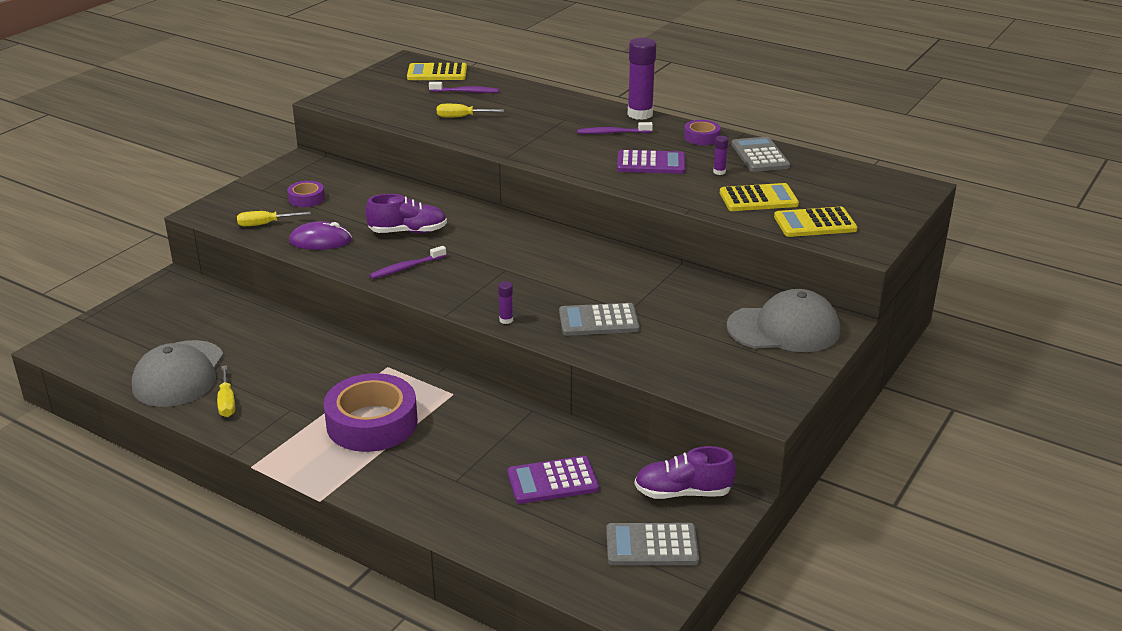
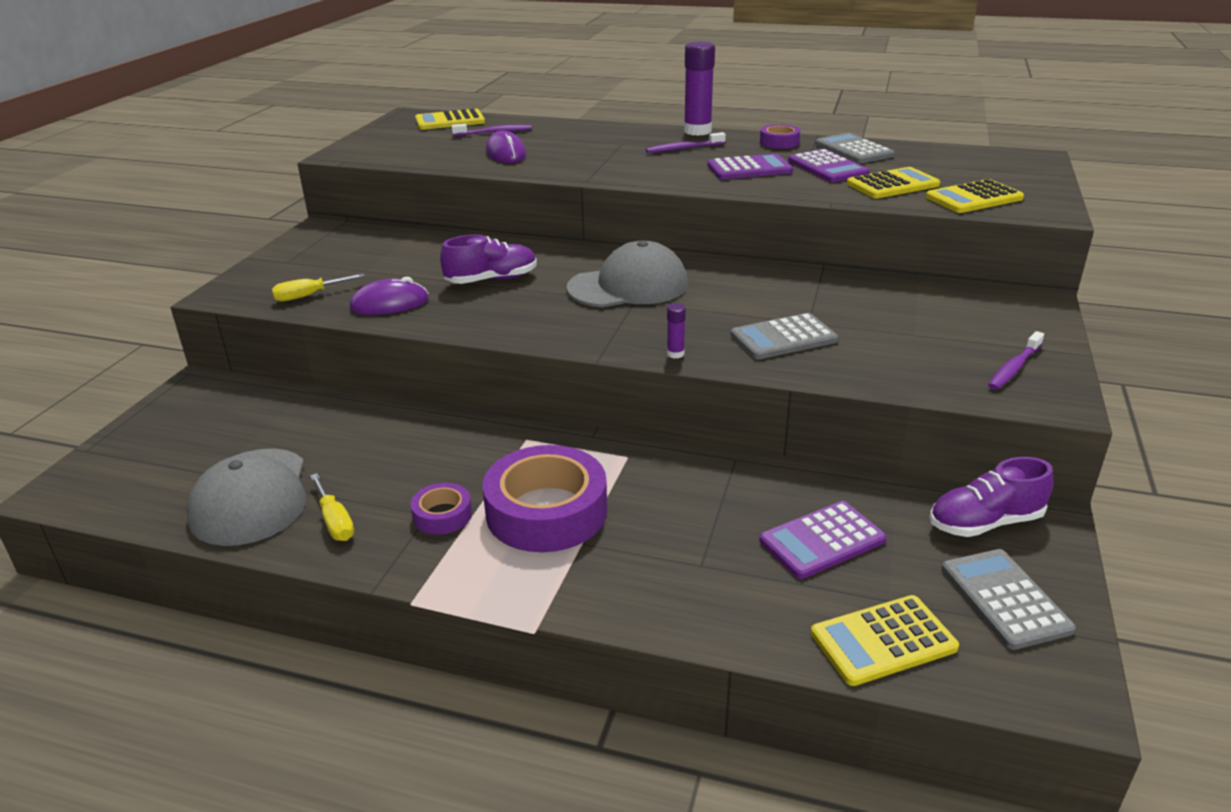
camera: 15 degrees left, 0 degrees up
(306, 199) = (347, 263): purple tape -> purple tape (442, 515)
(407, 267) = (515, 316): purple toothbrush -> purple toothbrush (1014, 367)
(461, 117) = (506, 153): yellow screwdriver -> purple mouse
(545, 553) = (883, 641): none -> yellow calculator
(651, 545) = (1004, 599): grey calculator -> grey calculator turned 90 degrees clockwise
(719, 172) = (827, 167): purple glue stick -> purple calculator
(784, 329) = (990, 314): grey cap -> grey cap (628, 286)

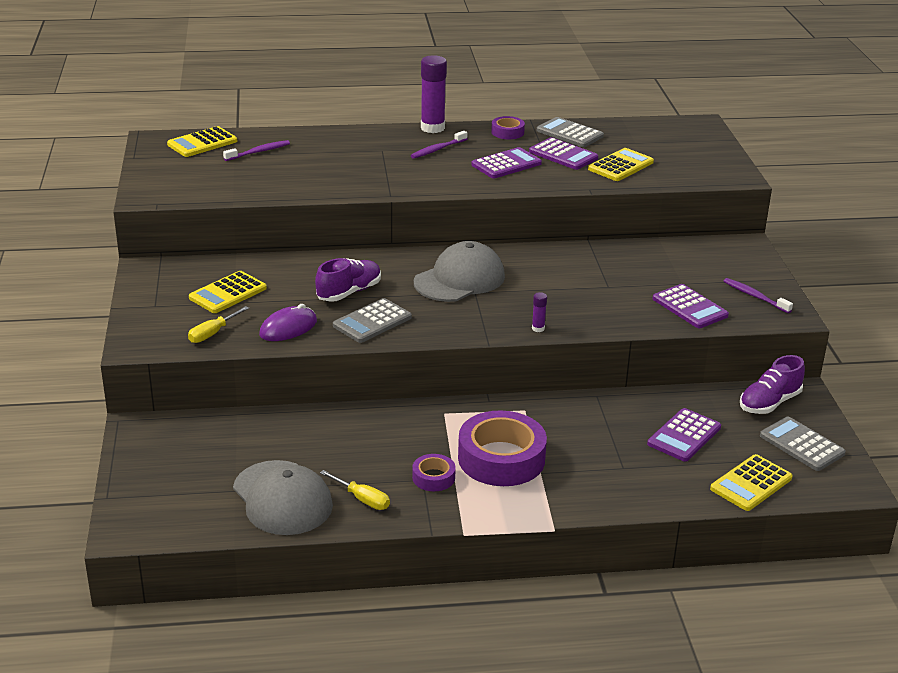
camera: 25 degrees left, 0 degrees up
(506, 153) = (294, 175): purple mouse -> none
(783, 338) = (600, 302): grey calculator -> grey calculator (372, 322)
(905, 364) = (690, 307): none -> purple calculator
(974, 198) = (683, 171): yellow calculator -> yellow calculator (228, 293)
(1014, 367) = (755, 296): purple toothbrush -> purple toothbrush turned 120 degrees clockwise

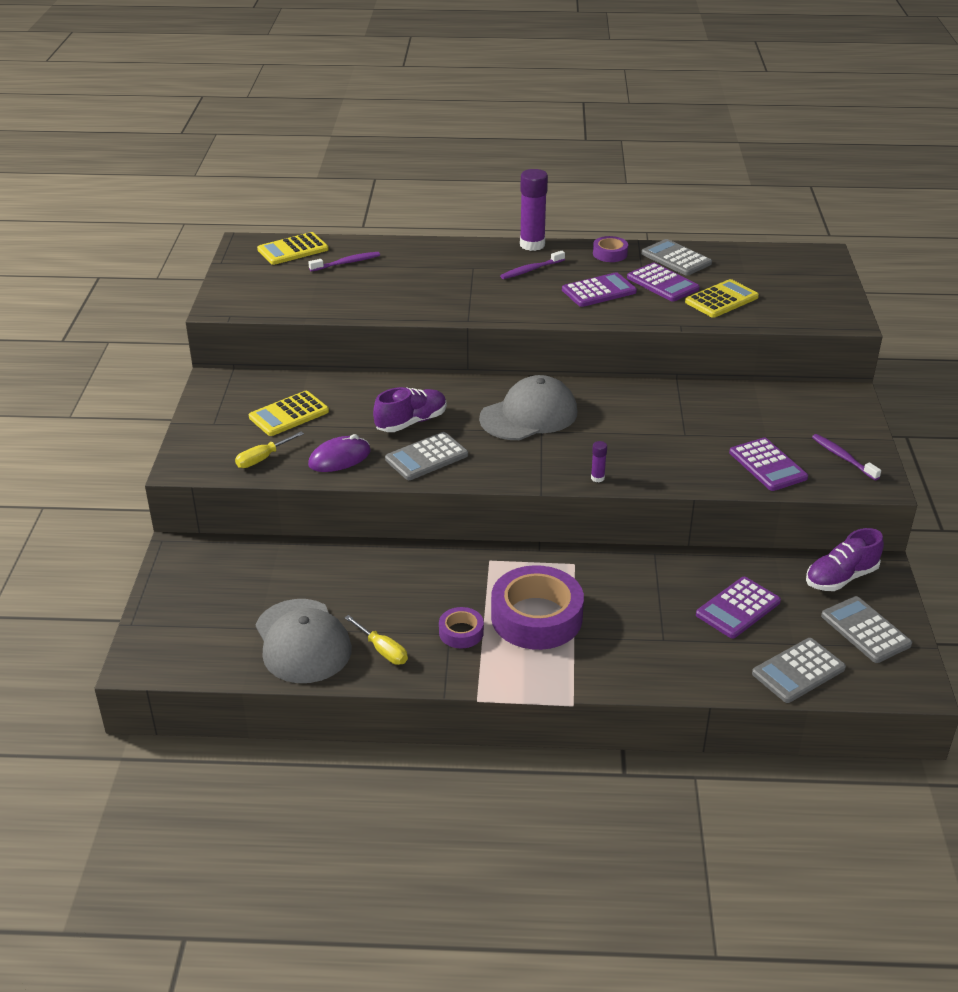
camera: 10 degrees right, 5 degrees up
(751, 483) = (798, 671): yellow calculator -> grey calculator

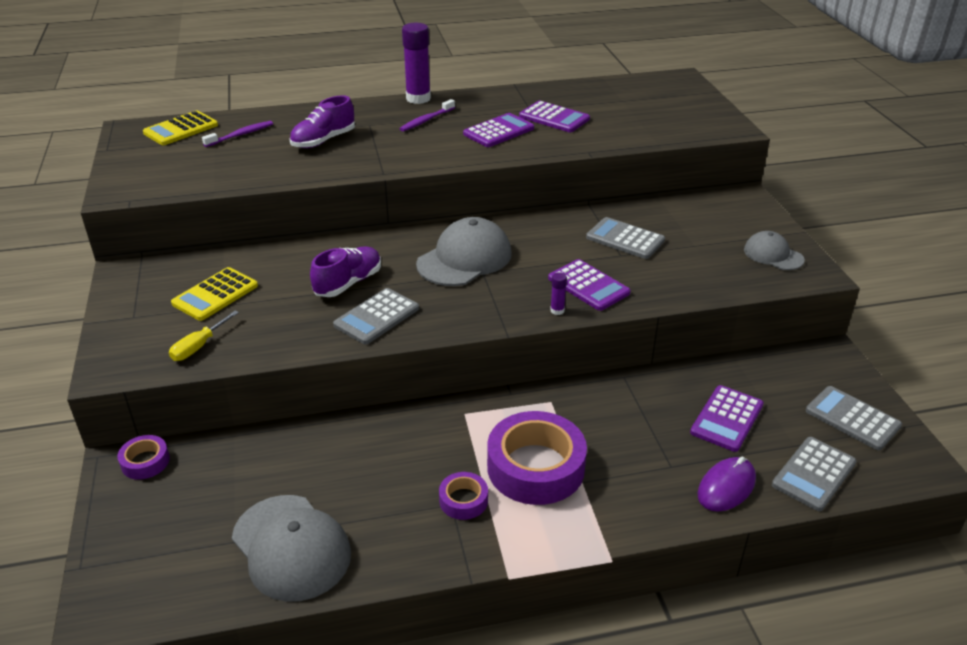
camera: 15 degrees left, 0 degrees up
(339, 458) = (284, 332): purple mouse -> purple mouse (726, 487)
(383, 650) = (385, 539): yellow screwdriver -> none
(610, 254) = (494, 98): purple tape -> purple tape (145, 462)
(676, 258) = (556, 95): grey calculator -> grey calculator (625, 239)
(721, 299) = (614, 125): yellow calculator -> none
(768, 465) = (710, 272): purple calculator -> purple calculator (588, 285)
(841, 578) = (804, 370): purple shoe -> purple shoe (323, 141)
(843, 458) = (773, 255): purple toothbrush -> grey cap

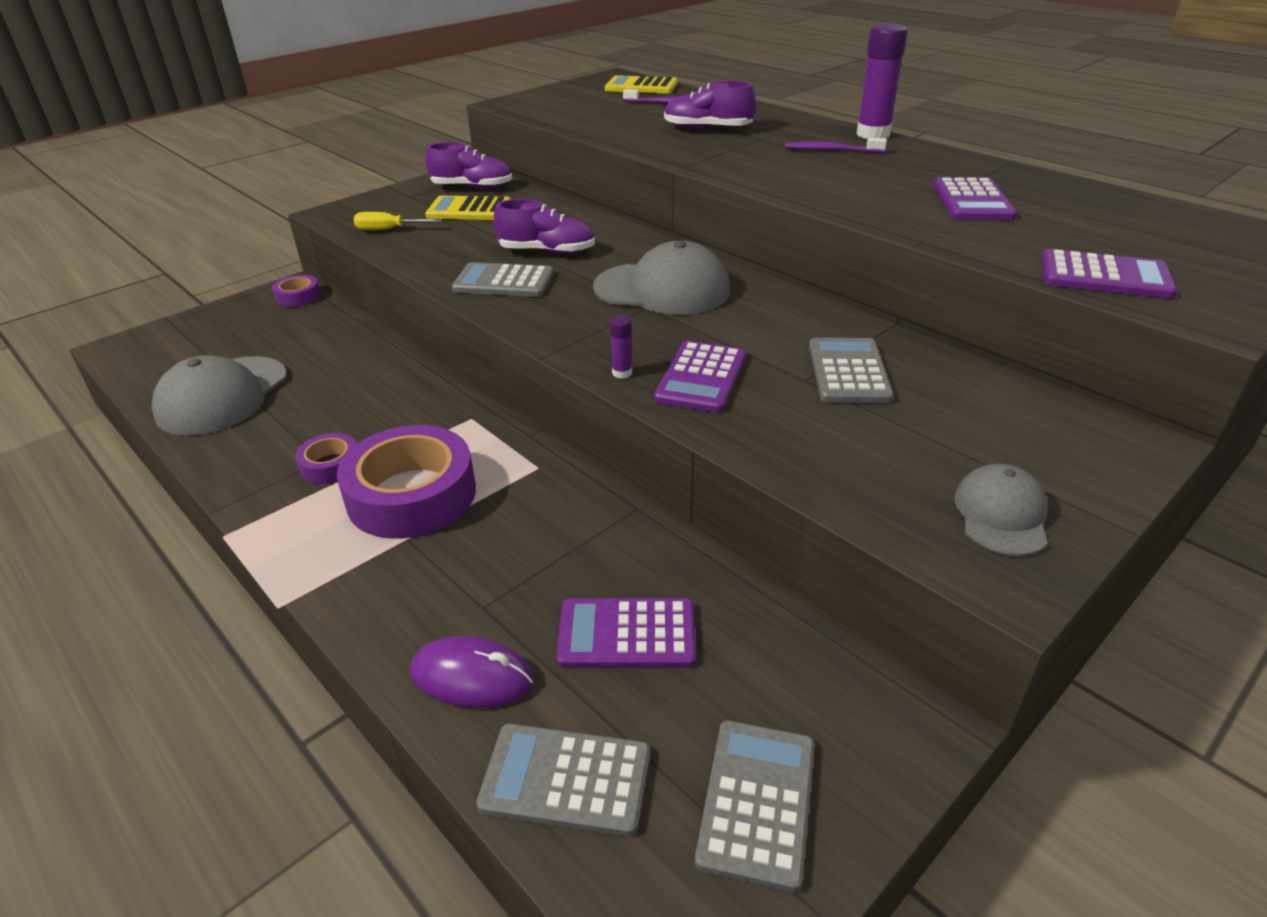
camera: 60 degrees right, 0 degrees up
(165, 279) = (472, 187): none -> purple shoe
(498, 131) = (875, 185): purple calculator -> purple calculator (1105, 276)

